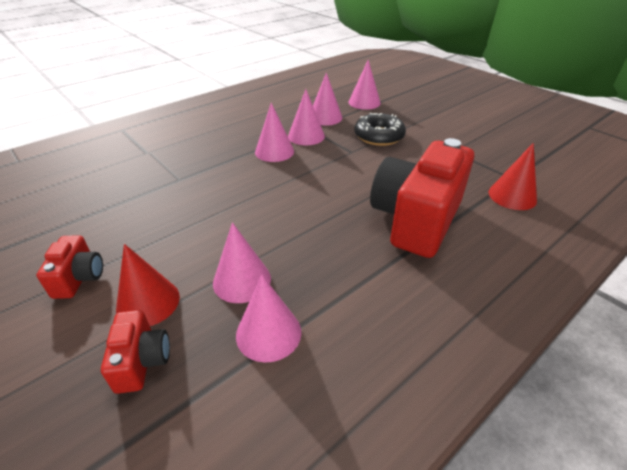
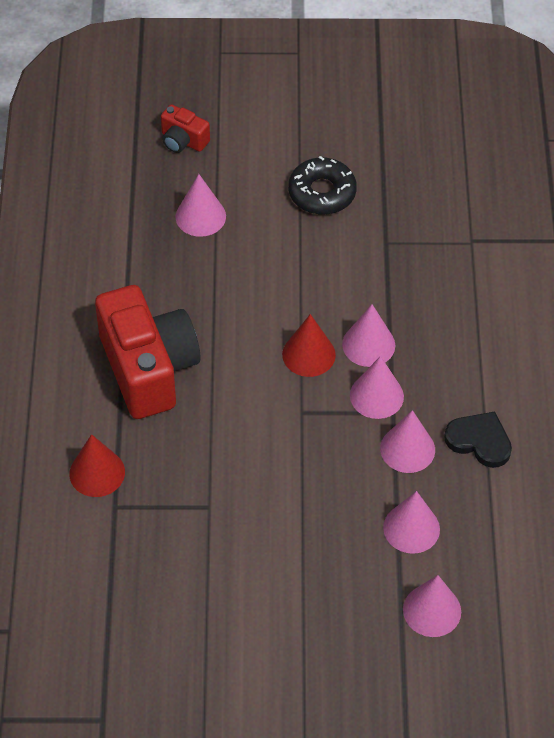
camera: 130 degrees right, 15 degrees up
(79, 278) = (295, 135): red camera -> none
(148, 302) = (231, 160): red cone -> red cone (308, 354)
(268, 333) = (141, 205): pink cone -> pink cone (432, 610)
(292, 105) = (479, 441): none -> black heart
(379, 136) = (308, 465): black donut -> black donut (322, 193)

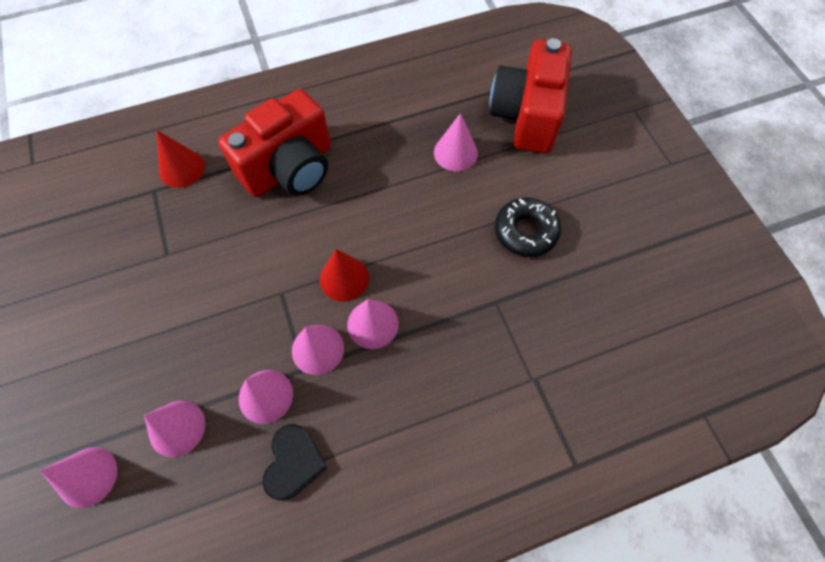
camera: 70 degrees right, 10 degrees up
(183, 141) = (526, 116): red camera -> red camera, size x2.20

